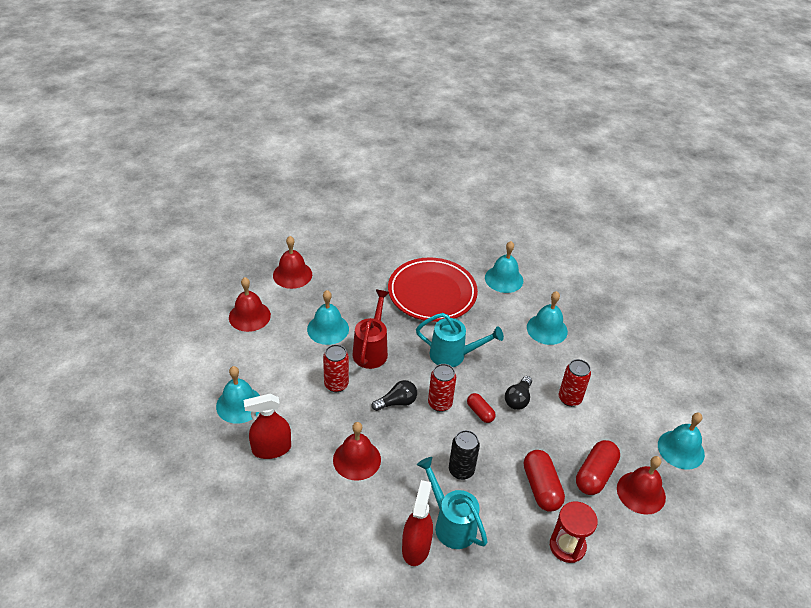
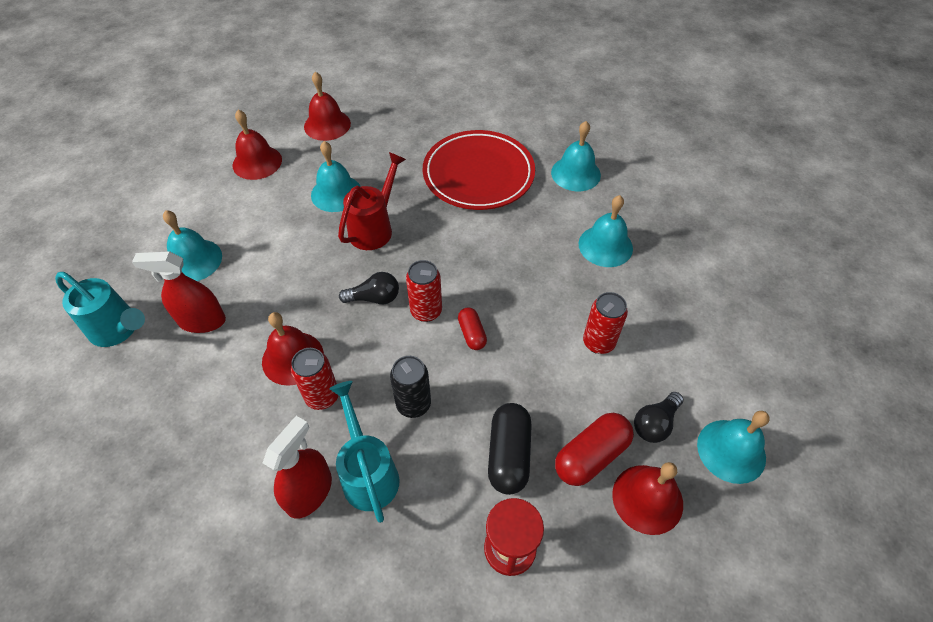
camera: 20 degrees right, 10 degrees up
(336, 384) = (313, 260): red can -> red can (322, 396)
(453, 355) = (470, 254): turquoise watering can -> turquoise watering can (118, 330)
(518, 399) = (528, 328): black light bulb -> black light bulb (655, 423)
(541, 487) = (509, 454): red capsule -> black capsule

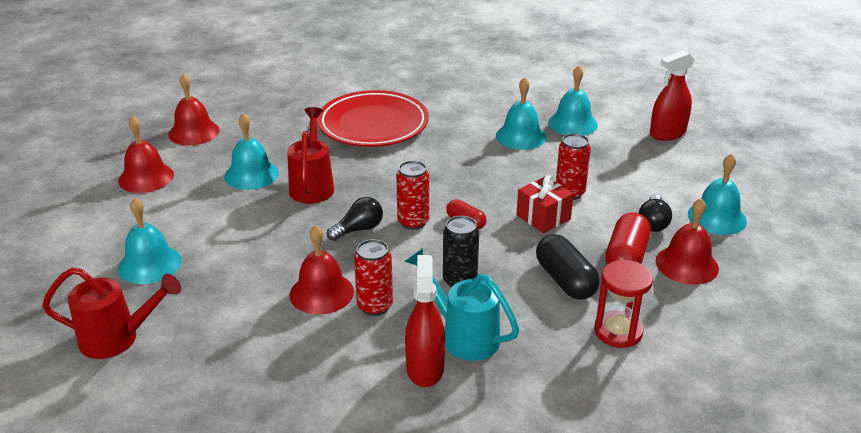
camera: 30 degrees left, 20 degrees down
(118, 330) = (117, 339): turquoise watering can -> red watering can
(202, 321) = (204, 301): red spray bottle -> red spray bottle (667, 133)
(548, 362) = (543, 217): none -> red gift
(575, 173) = (455, 101): turquoise bell -> turquoise bell (572, 123)

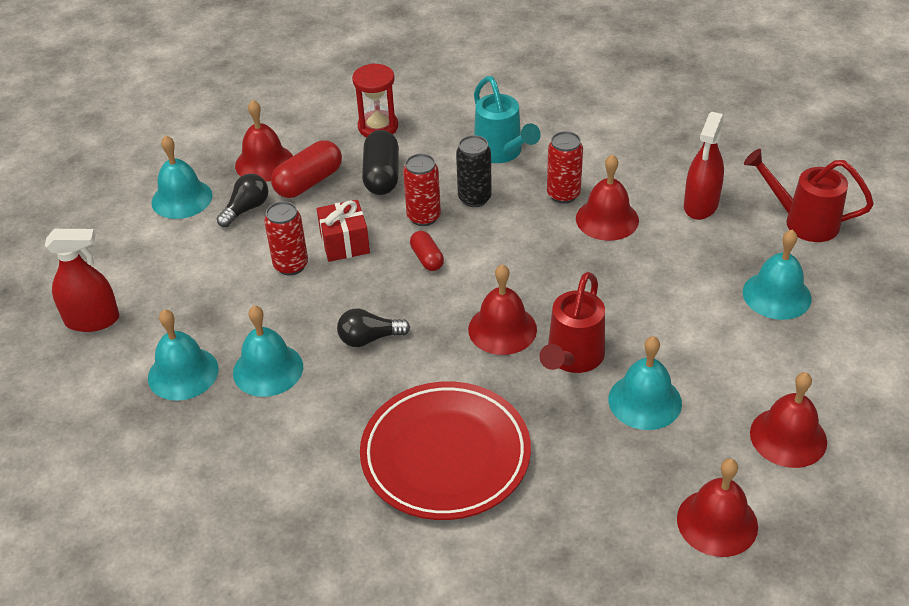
camera: 155 degrees left, 10 degrees up
(358, 229) = (543, 280): black light bulb -> black light bulb (369, 338)
(374, 191) = (502, 329): none -> red bell
(413, 222) = (481, 273): red can -> red can (423, 217)
(425, 368) = (546, 137): red spray bottle -> red spray bottle (701, 205)

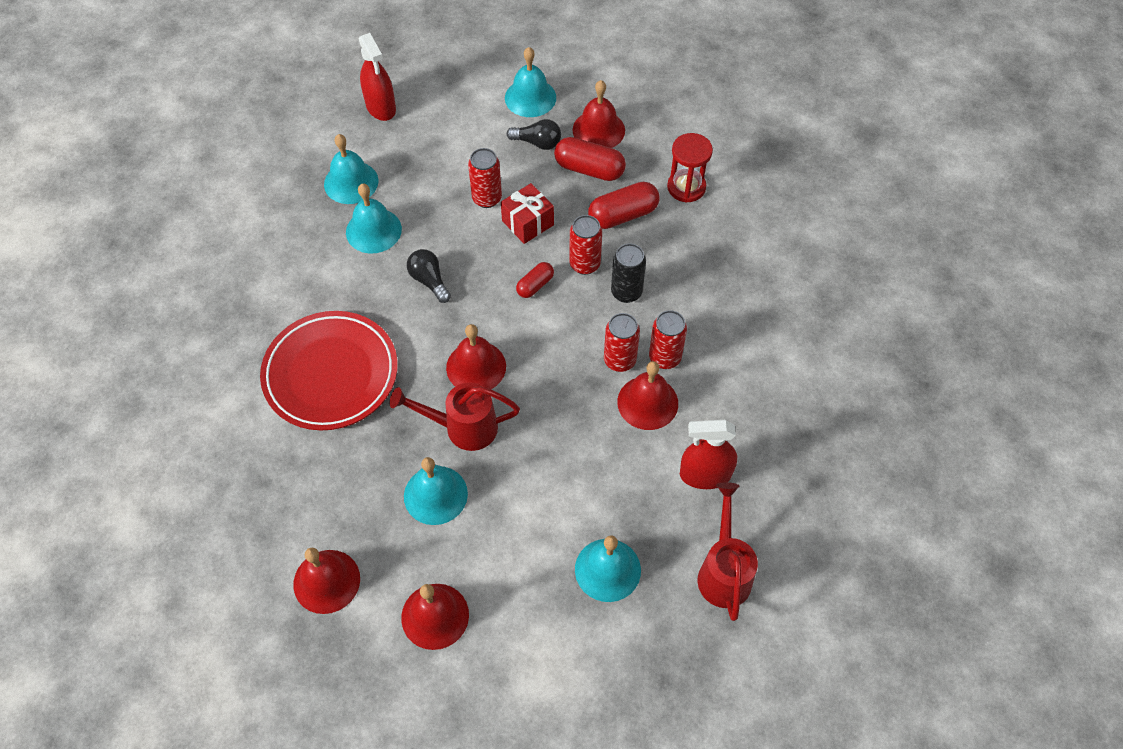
camera: 65 degrees right, 15 degrees up
(381, 175) = (623, 215): black capsule -> red capsule
(501, 153) = (699, 291): turquoise watering can -> none
(550, 224) = (619, 360): none -> red can

